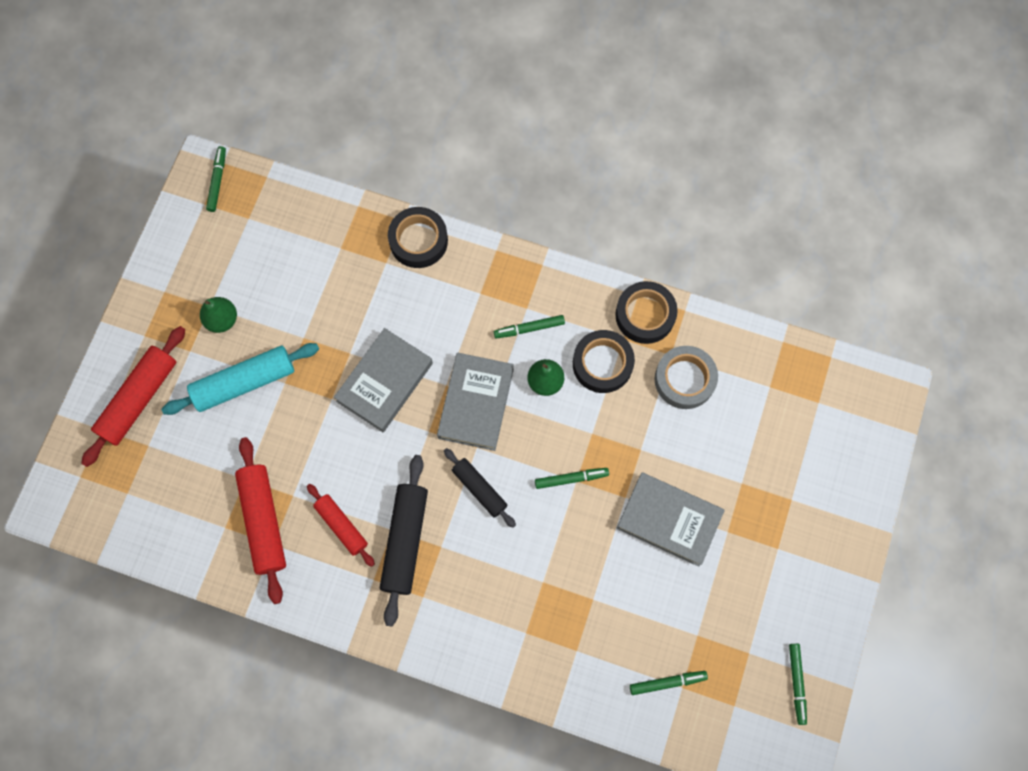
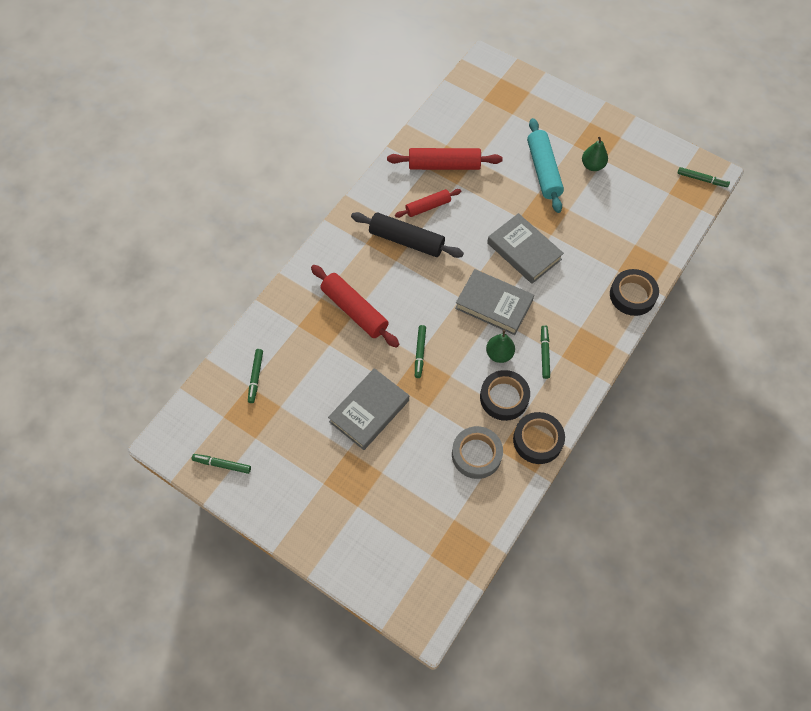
camera: 105 degrees right, 10 degrees down
(139, 399) = (546, 113): red rolling pin -> red rolling pin (355, 310)
(479, 489) = (429, 292): black rolling pin -> none

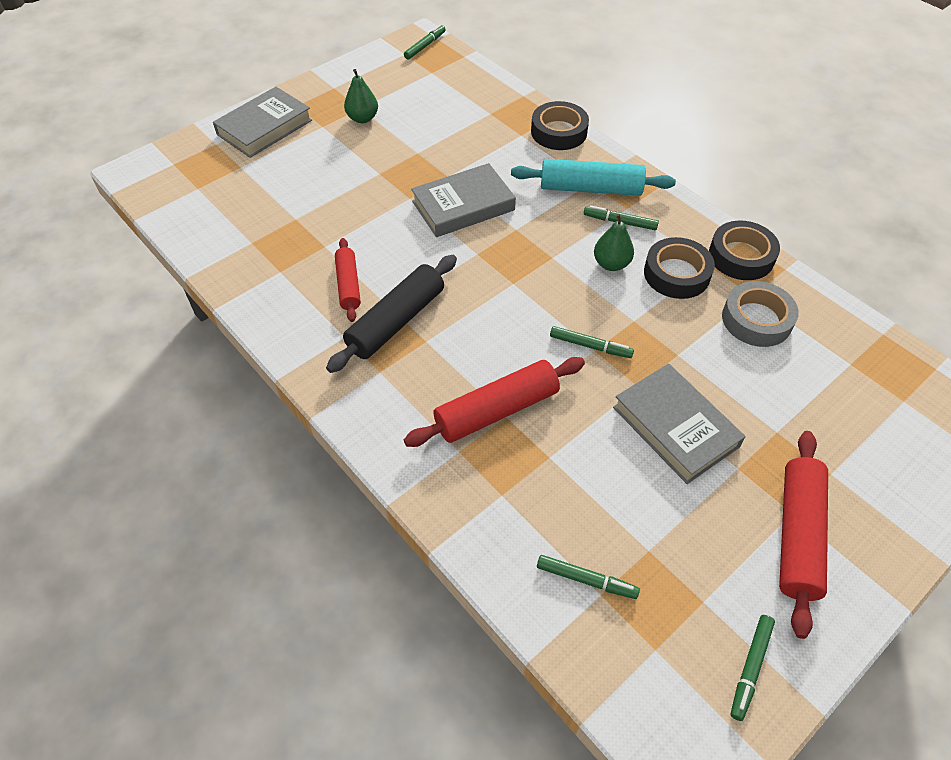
camera: 75 degrees left, 10 degrees down
(444, 165) = (286, 252): red rolling pin -> red rolling pin (798, 535)
(494, 304) = (534, 252): grey book -> grey book (264, 127)
(543, 170) = (348, 160): turquoise rolling pin -> turquoise rolling pin (590, 188)

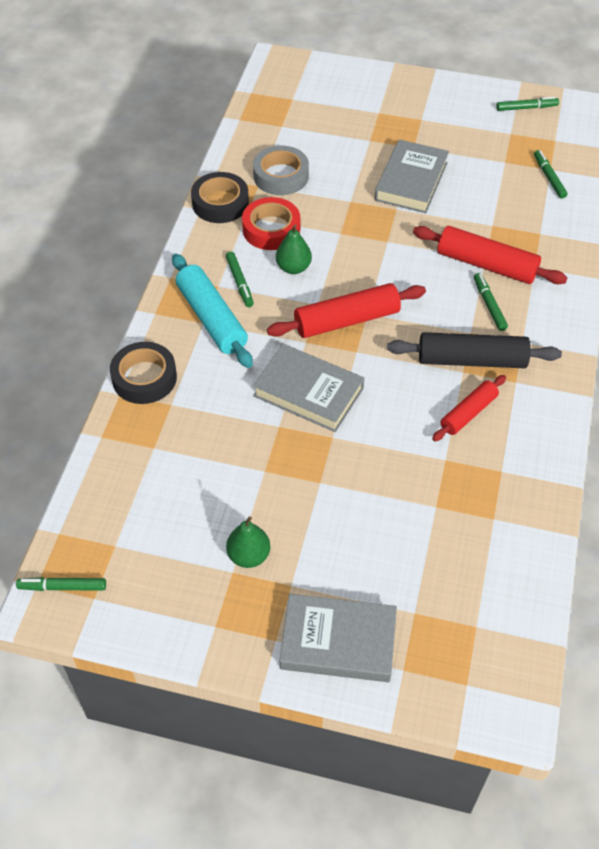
camera: 125 degrees left, 0 degrees up
(590, 346) = (386, 244): green marker -> green marker (489, 305)
(676, 274) = (271, 229): black tape -> red tape
(798, 535) = (434, 113): red rolling pin -> red rolling pin (346, 320)

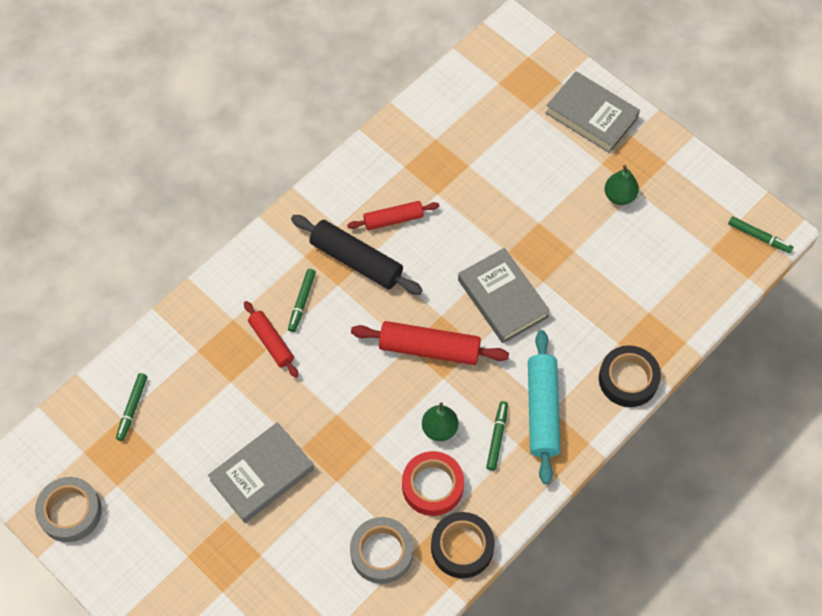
camera: 150 degrees left, 10 degrees up
(486, 265) = (271, 342): red rolling pin -> red rolling pin, size x0.62
(526, 108) = (70, 512): green marker -> grey tape

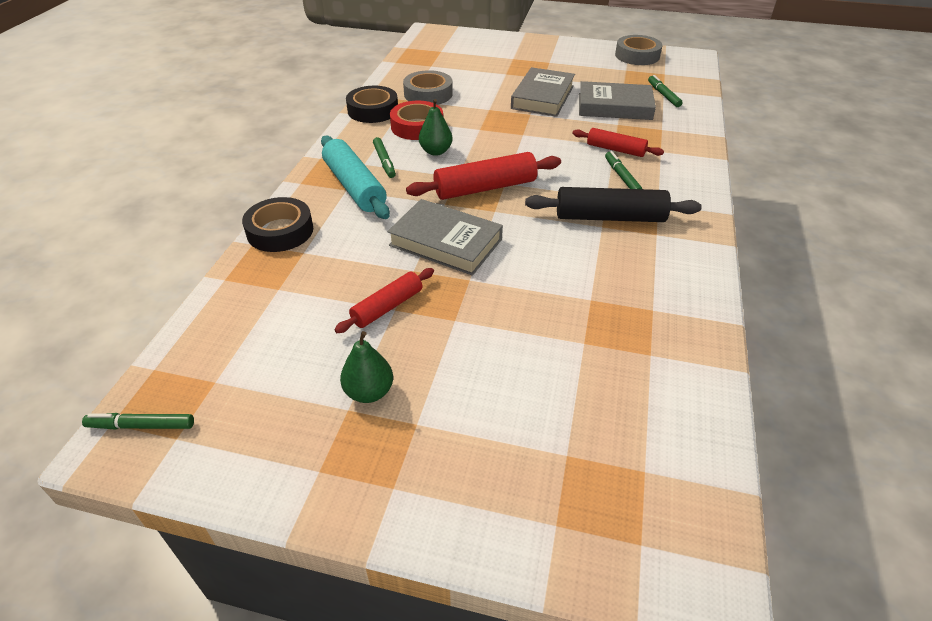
camera: 150 degrees right, 20 degrees down
(393, 219) = (611, 259): red rolling pin -> red rolling pin (387, 307)
(591, 115) = (472, 489): grey book -> grey book (614, 106)

